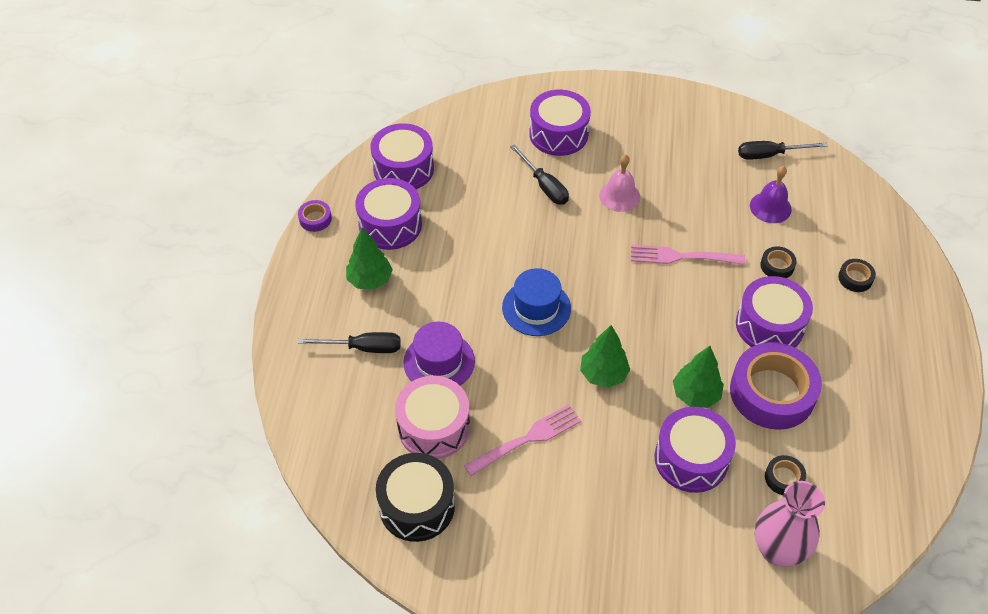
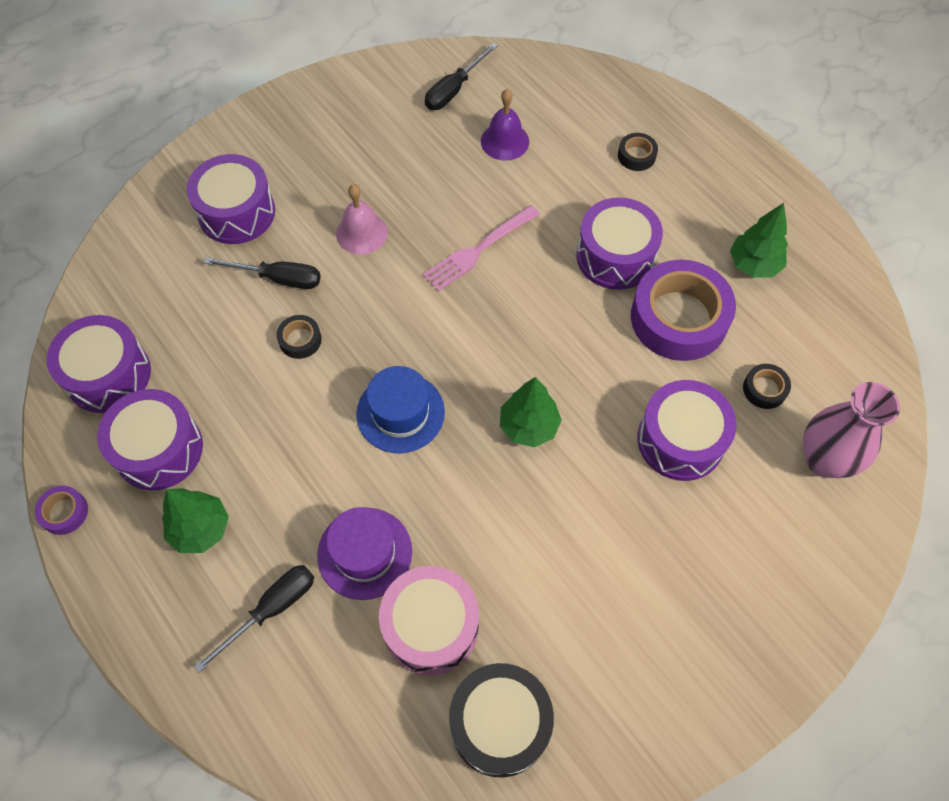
camera: 45 degrees left, 10 degrees up
(527, 439) = (528, 554): pink fork -> none
(695, 395) = (623, 375): green tree -> green tree (754, 265)
(777, 266) = (565, 194): black tape -> black tape (300, 340)

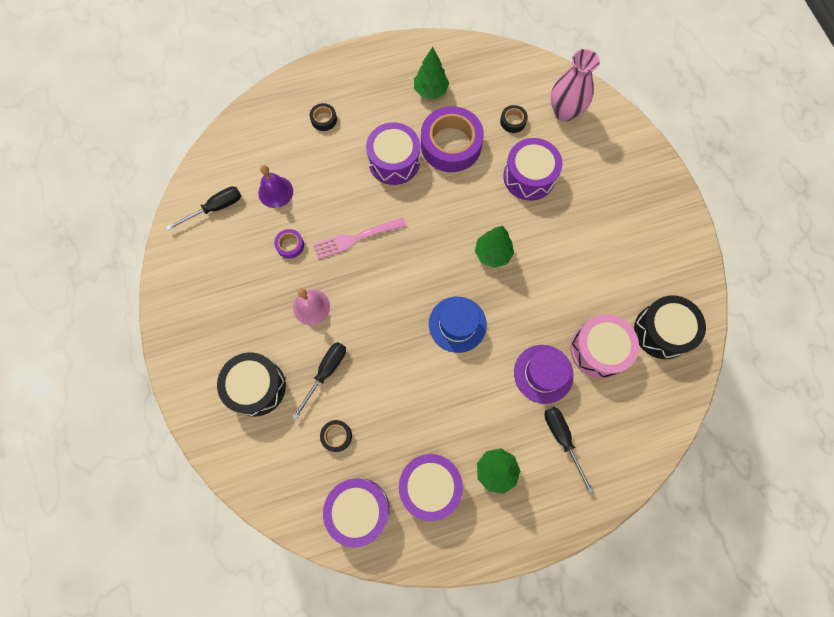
camera: 70 degrees left, 10 degrees up
(64, 512) = (455, 561): purple tape -> purple tape (290, 245)
(237, 212) = (256, 387): purple drum -> black drum
(300, 340) = (380, 371): black tape -> black tape (336, 436)
(454, 90) = (215, 208): black screwdriver -> black screwdriver turned 90 degrees counterclockwise
(479, 250) = (356, 238): pink fork -> pink fork turned 90 degrees clockwise

